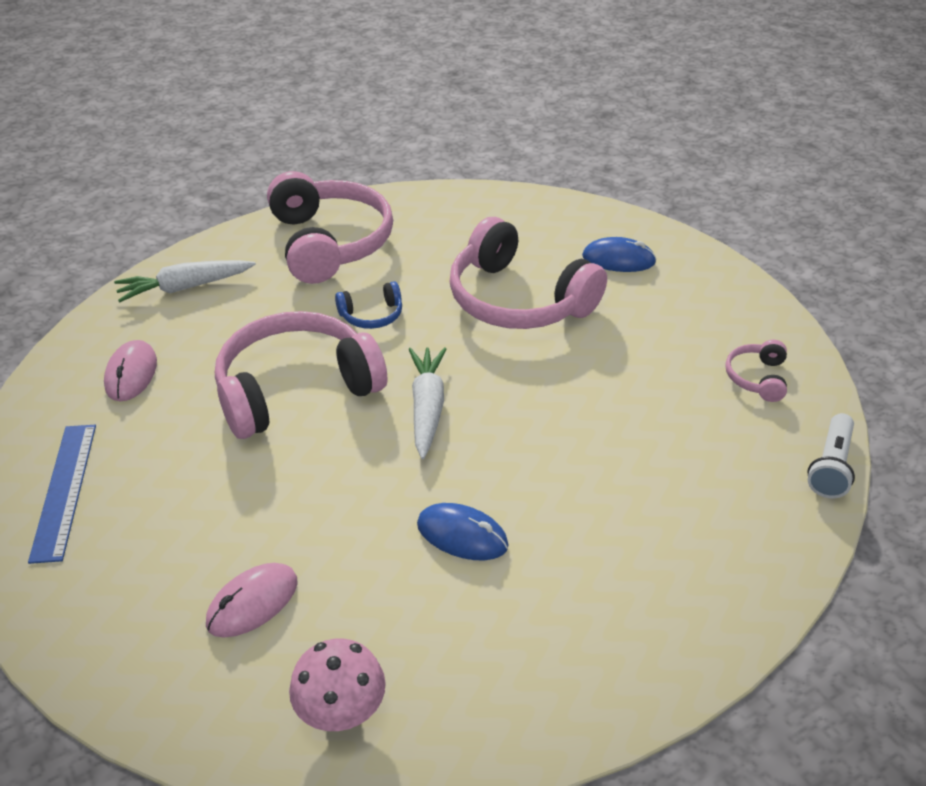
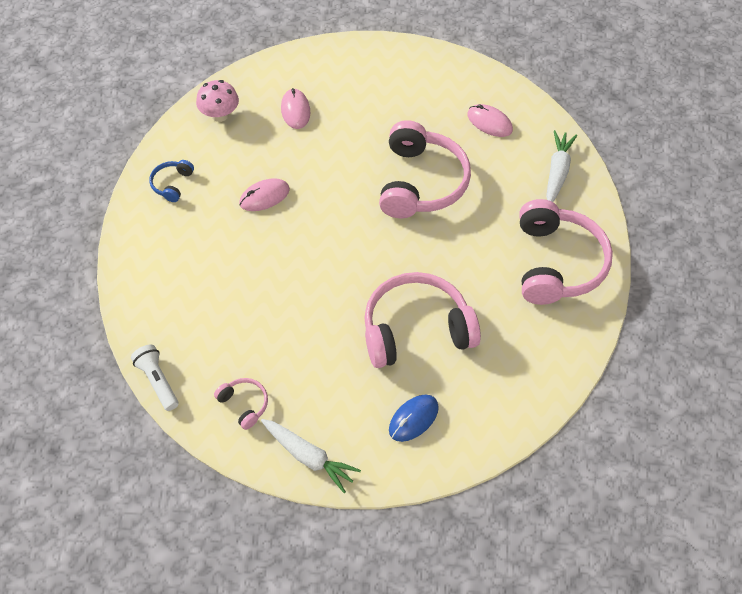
camera: 125 degrees right, 15 degrees up
(64, 490) = (419, 74): blue ruler -> none
(329, 243) = (557, 263): pink headphones -> pink headphones turned 105 degrees counterclockwise
(372, 315) = (460, 246): blue headphones -> blue headphones (172, 184)
(427, 408) = (359, 229): white carrot -> white carrot (308, 457)
(462, 535) = (264, 196): blue mouse -> pink mouse

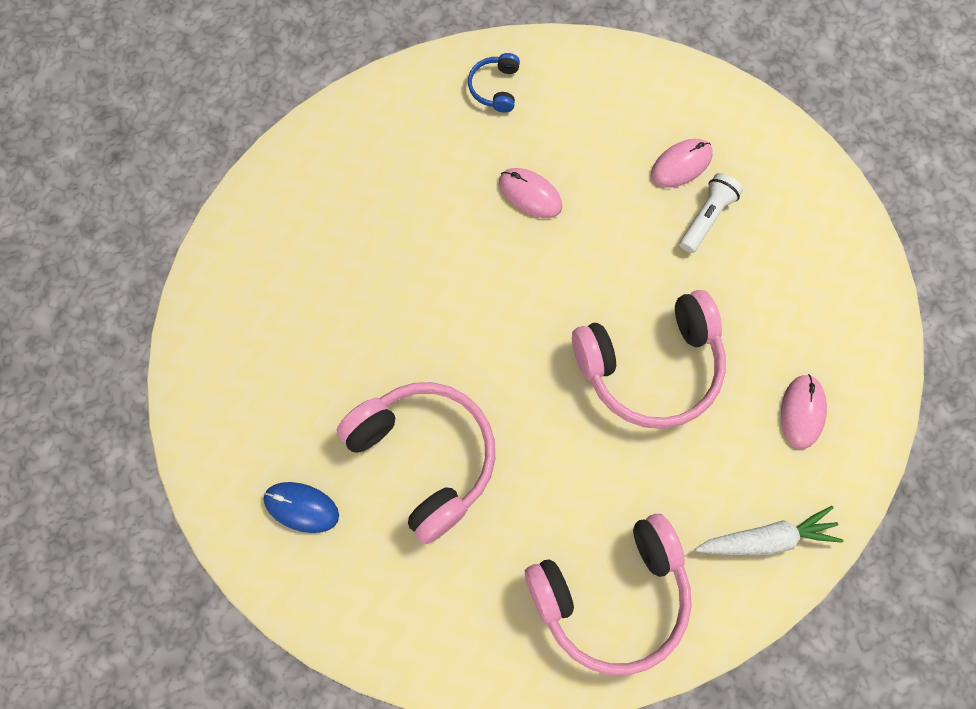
camera: 65 degrees right, 15 degrees up
(158, 381) = (233, 210): white flashlight -> white flashlight (707, 218)
(172, 184) = (495, 87): blue headphones -> blue headphones turned 75 degrees counterclockwise
(220, 115) = (624, 85): pink mushroom -> none
(244, 404) = (242, 312): pink headphones -> none
(308, 457) = (206, 411): white carrot -> none

